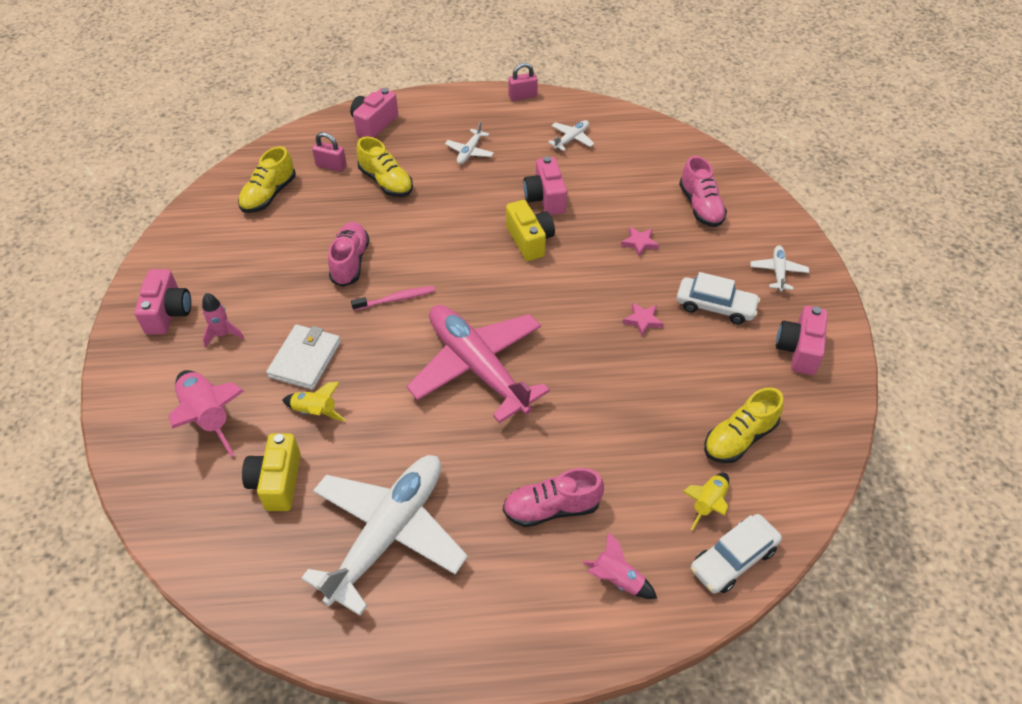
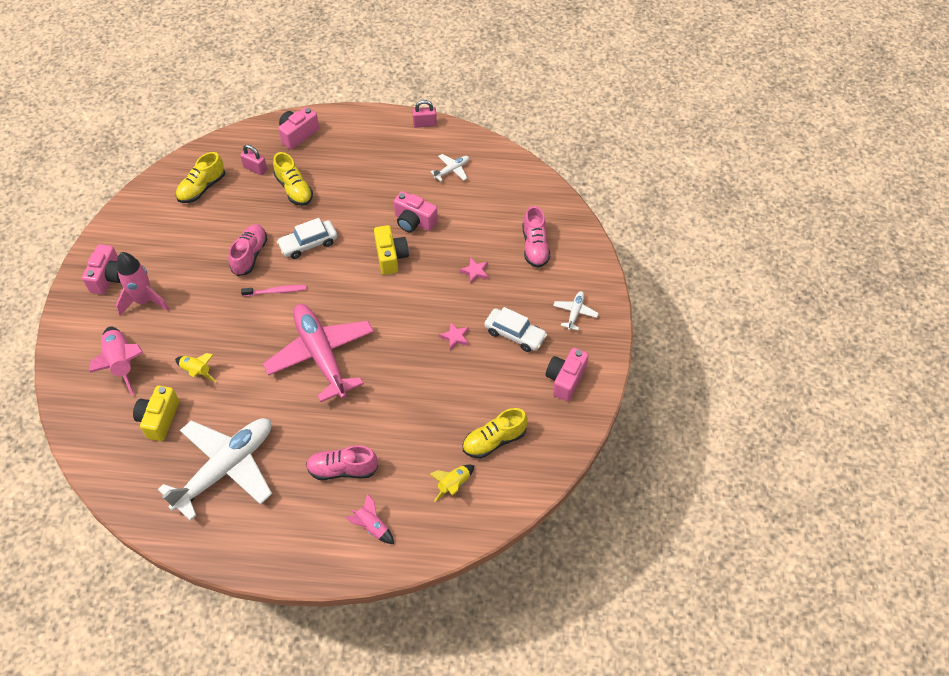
camera: 10 degrees right, 5 degrees up
(223, 334) = (144, 301): pink rocket -> pink rocket, size x1.71
(305, 359) = (198, 330): white wallet -> none
(469, 152) = (367, 171): white plane -> none
(545, 198) = (414, 221): pink camera -> pink camera turned 60 degrees counterclockwise
(733, 559) = (457, 526): white car -> white car (308, 244)

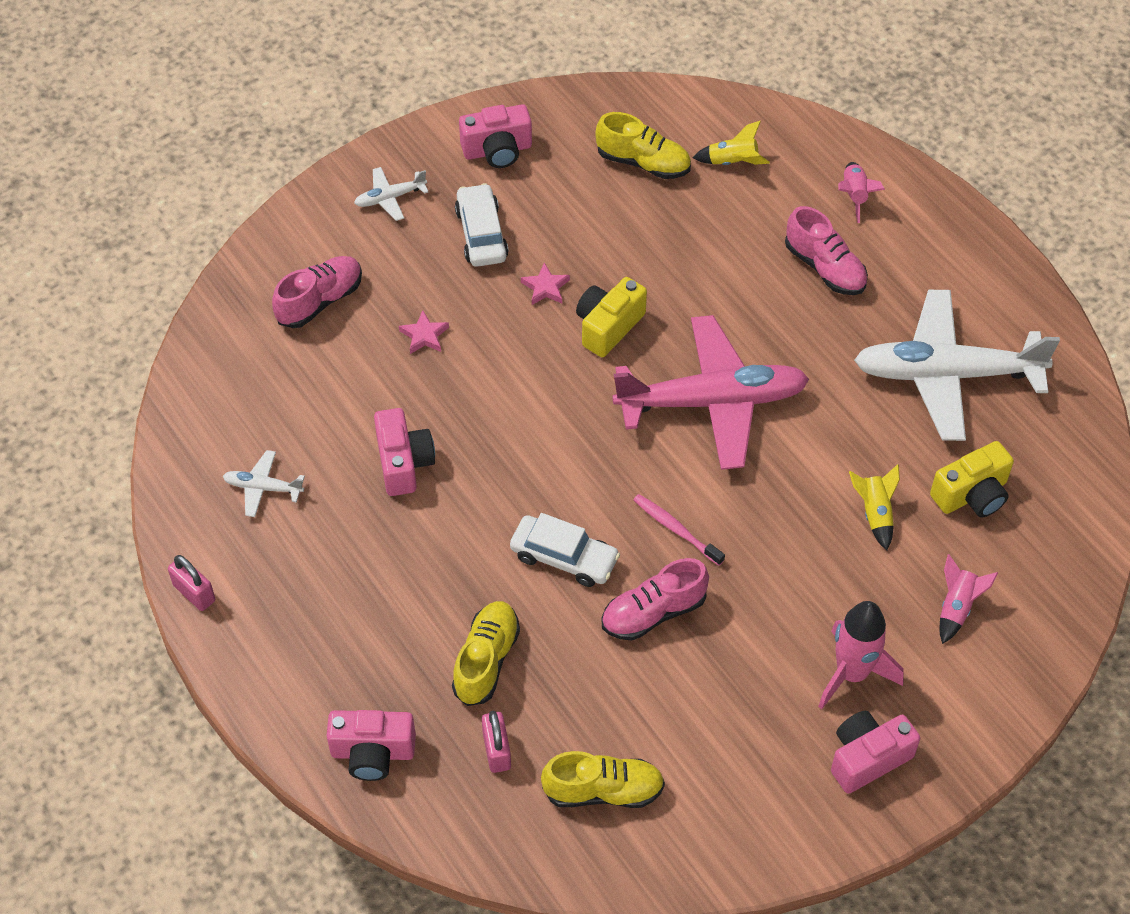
camera: 130 degrees left, 0 degrees up
(122, 364) = (957, 607): pink rocket -> pink rocket, size x0.58
(321, 355) = (712, 402): pink plane -> pink plane turned 120 degrees counterclockwise
(390, 257) = (491, 444): yellow camera -> yellow camera (608, 326)

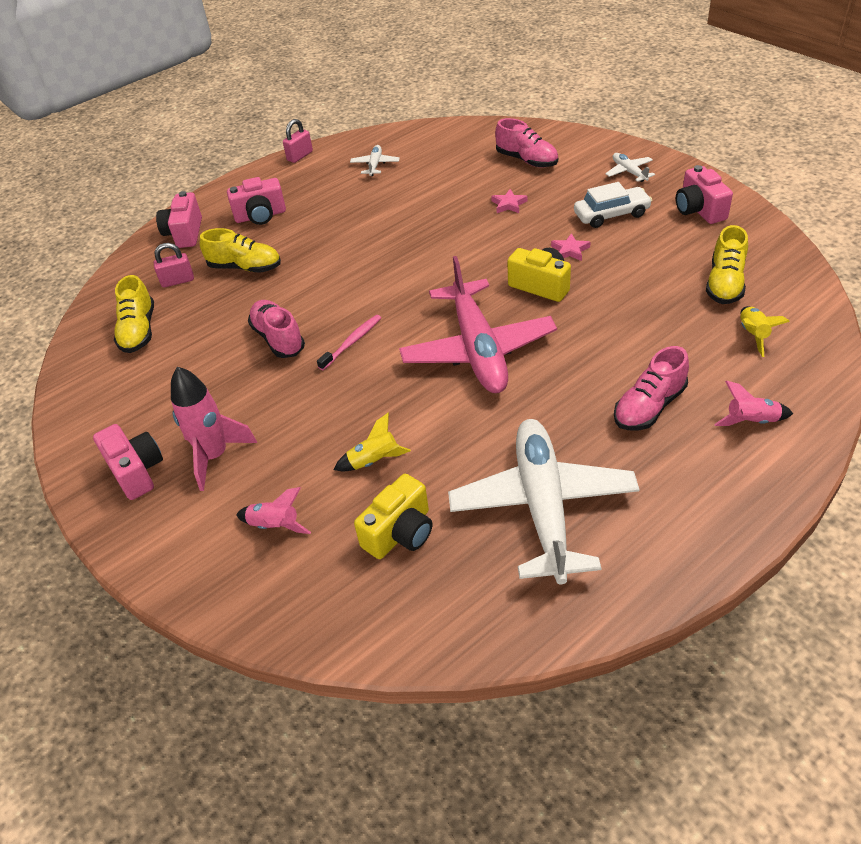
camera: 90 degrees right, 10 degrees down
(403, 463) = (399, 212): pink camera -> pink camera (260, 216)
(564, 557) = (325, 290): white car -> none
(972, 495) = (400, 533): yellow camera -> yellow camera turned 105 degrees counterclockwise

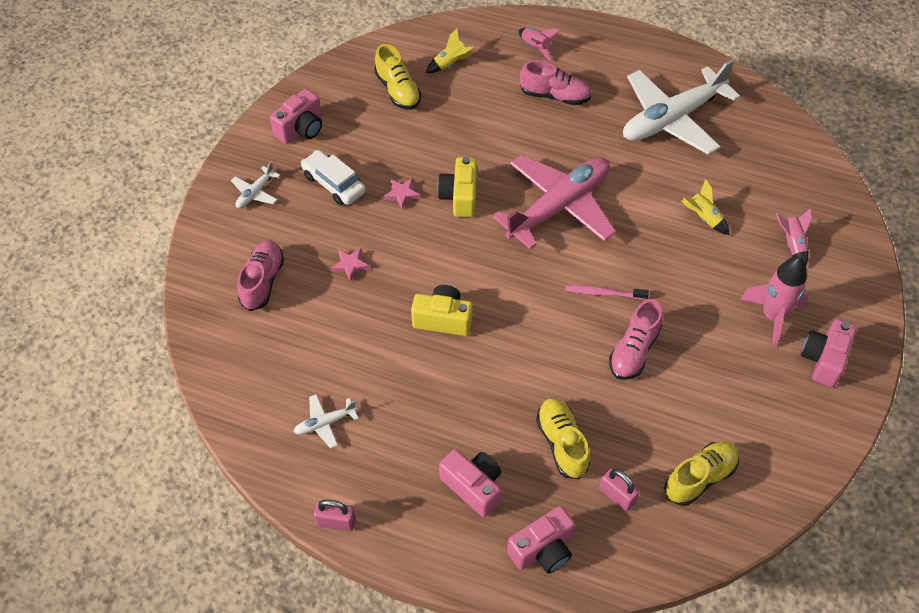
camera: 125 degrees left, 10 degrees up
(400, 533) = (744, 177): yellow camera -> yellow camera (443, 319)
(725, 283) = (398, 90): yellow shoe -> yellow shoe turned 75 degrees clockwise

